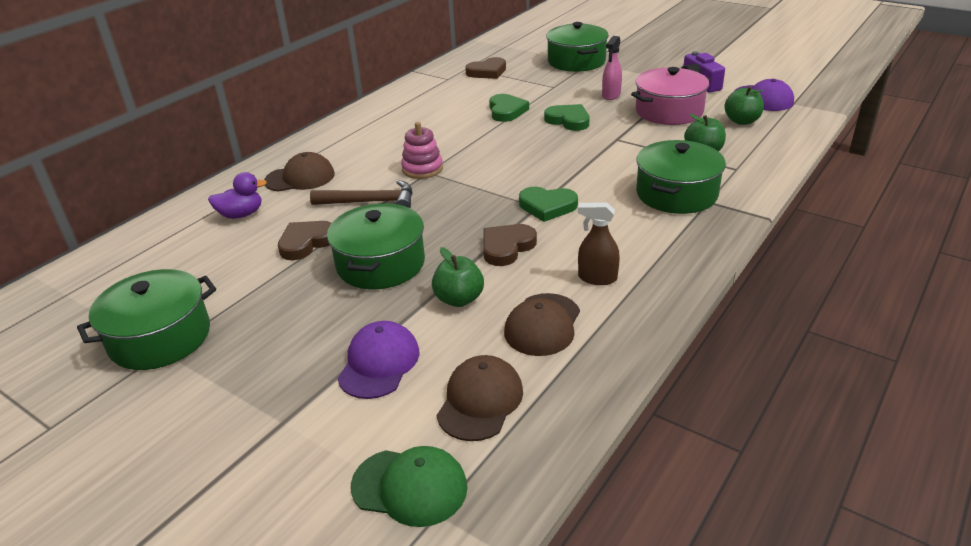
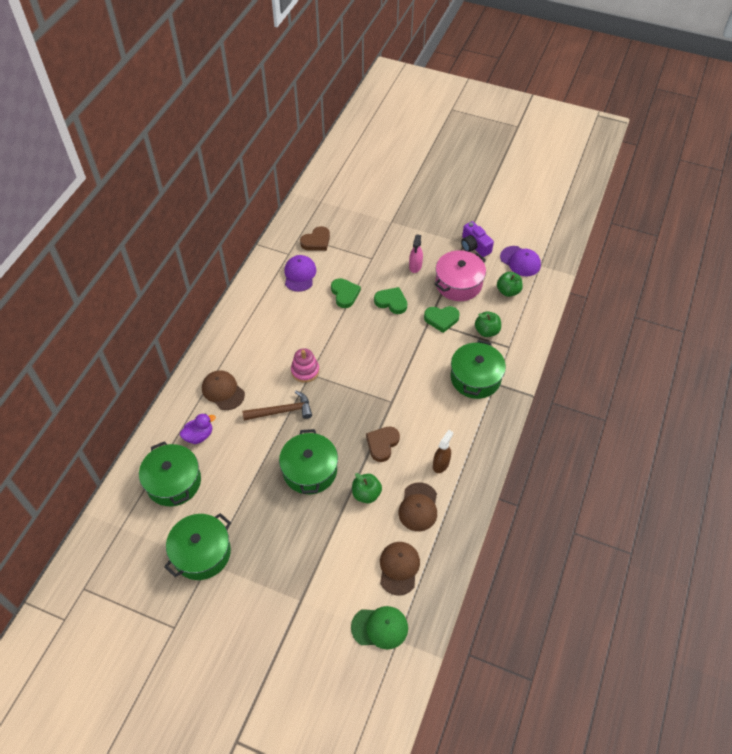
camera: 15 degrees left, 20 degrees up
(300, 178) = (223, 391): brown cap -> brown cap turned 105 degrees counterclockwise
(306, 242) = (255, 457): brown heart -> none
(379, 363) = (337, 551): purple cap -> purple cap (299, 274)
(547, 206) = (398, 401): green heart -> green heart (441, 319)
(576, 61) = (381, 221): green pot -> green pot (173, 482)
(597, 278) = (441, 464): brown spray bottle -> brown spray bottle turned 120 degrees clockwise

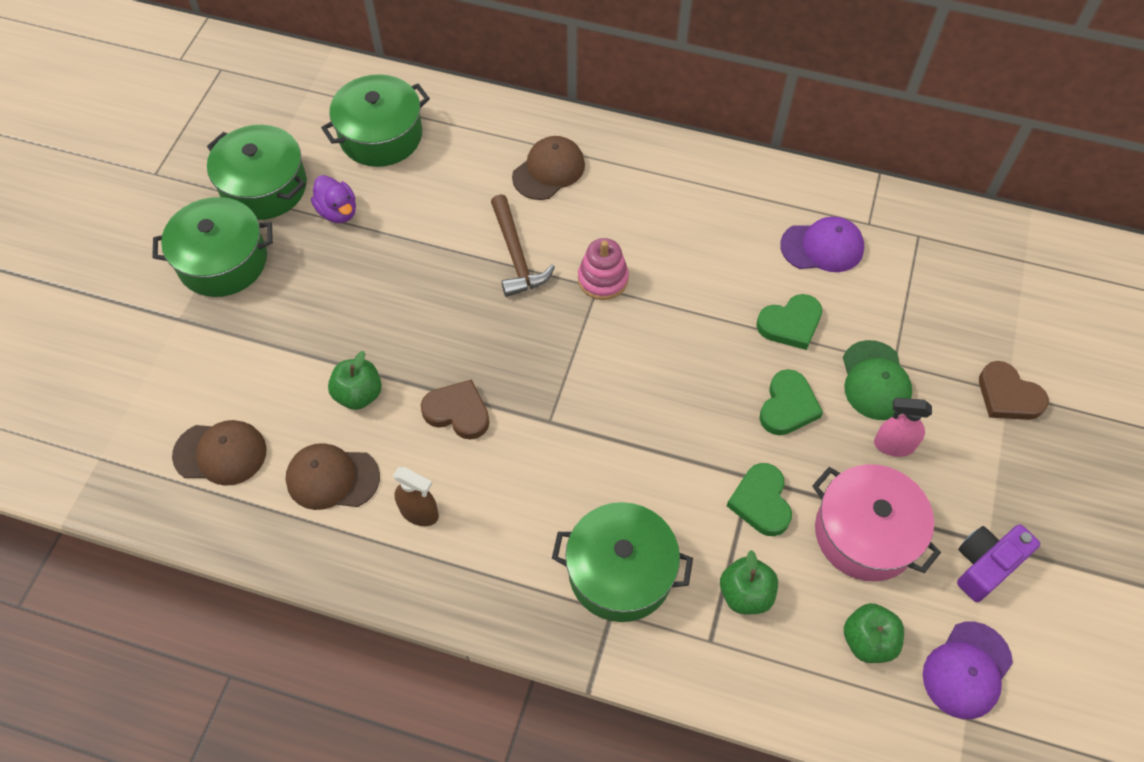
camera: 85 degrees right, 5 degrees up
(199, 436) = (462, 153): purple duck -> purple duck (338, 212)
(310, 470) = (403, 307): green pot -> green pot (223, 261)
(316, 241) = (913, 265): brown heart -> brown heart (1008, 396)
(380, 627) = (123, 431): green cap -> green cap (875, 380)

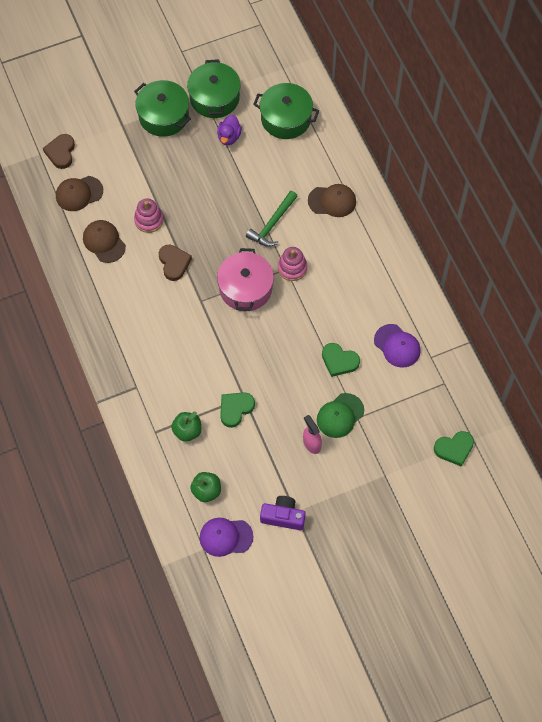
camera: 50 degrees right, 5 degrees up
(220, 453) = (79, 193): brown cap -> brown cap turned 105 degrees clockwise
(359, 394) = (149, 220): green apple -> pink stacking toy
(419, 512) = (117, 285): brown spray bottle -> none
(516, 255) = (272, 224): brown hammer -> green hammer
(620, 572) = (156, 378): green pot -> none
(787, 406) = (293, 388): green heart -> green heart (454, 449)
(865, 533) = (256, 459): pink pot -> pink pot (245, 288)
(1008, 396) = (383, 476): brown heart -> brown heart (61, 152)

